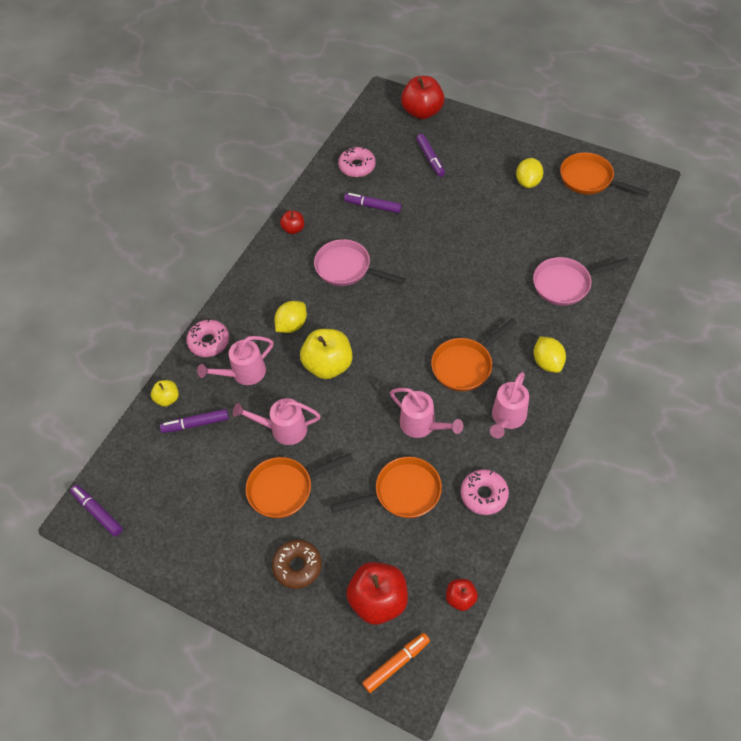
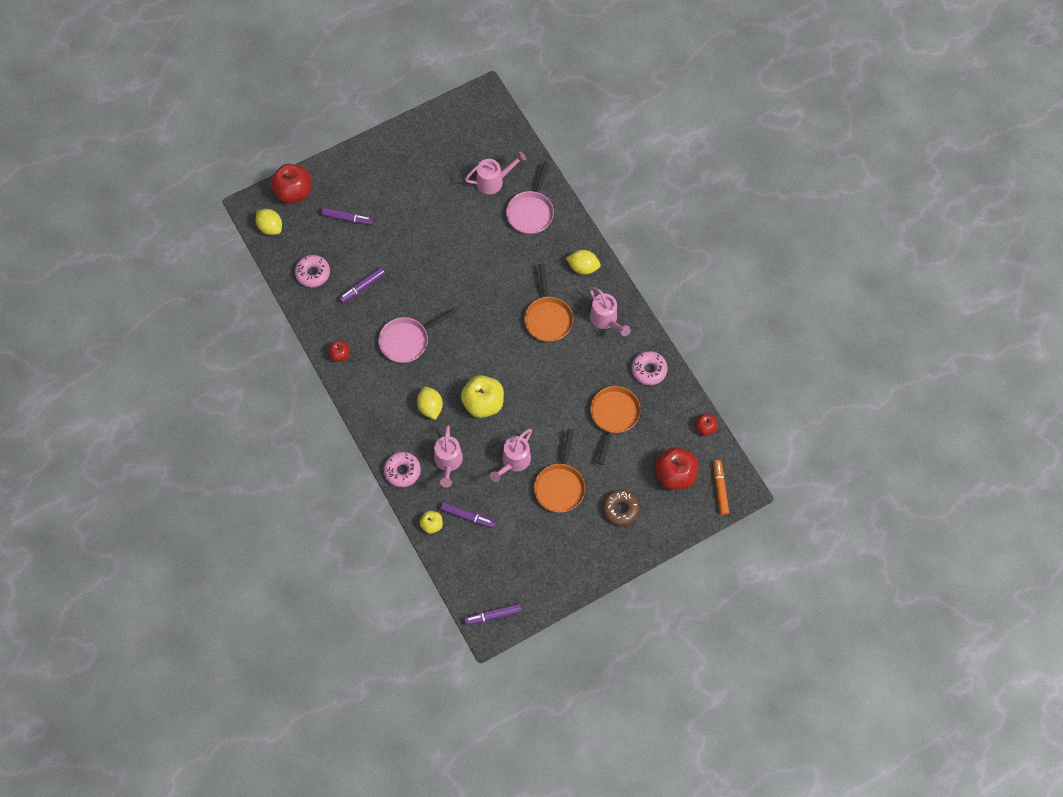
camera: 60 degrees left, 10 degrees up
(195, 424) = (467, 516): purple marker -> purple marker turned 90 degrees counterclockwise
(422, 425) = (574, 374): pink watering can -> pink watering can (494, 181)
(528, 182) = (424, 171): yellow lemon -> yellow lemon (270, 227)
(590, 179) = (454, 130): orange pan -> none

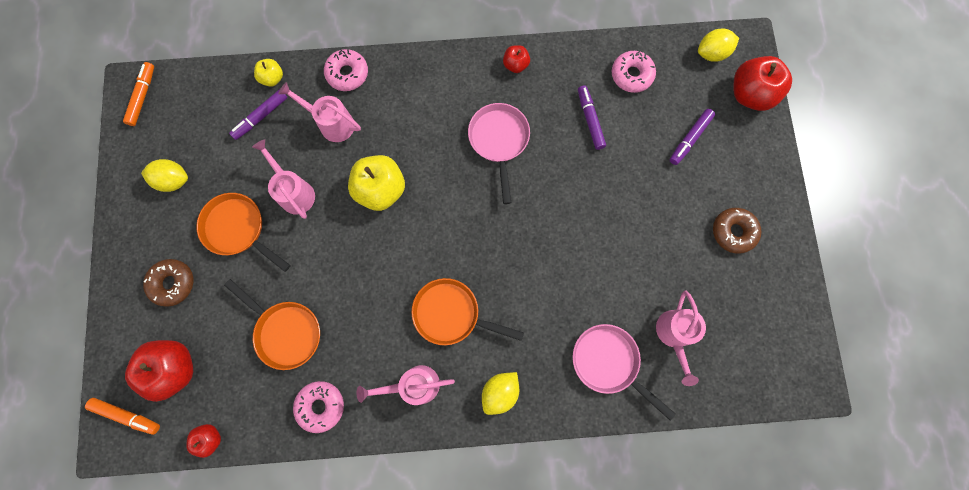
camera: 115 degrees right, 10 degrees up
(405, 170) = (733, 232): none -> brown donut
(430, 407) = (406, 132): yellow lemon -> yellow lemon (174, 180)
(493, 615) = (142, 96): purple marker -> orange marker

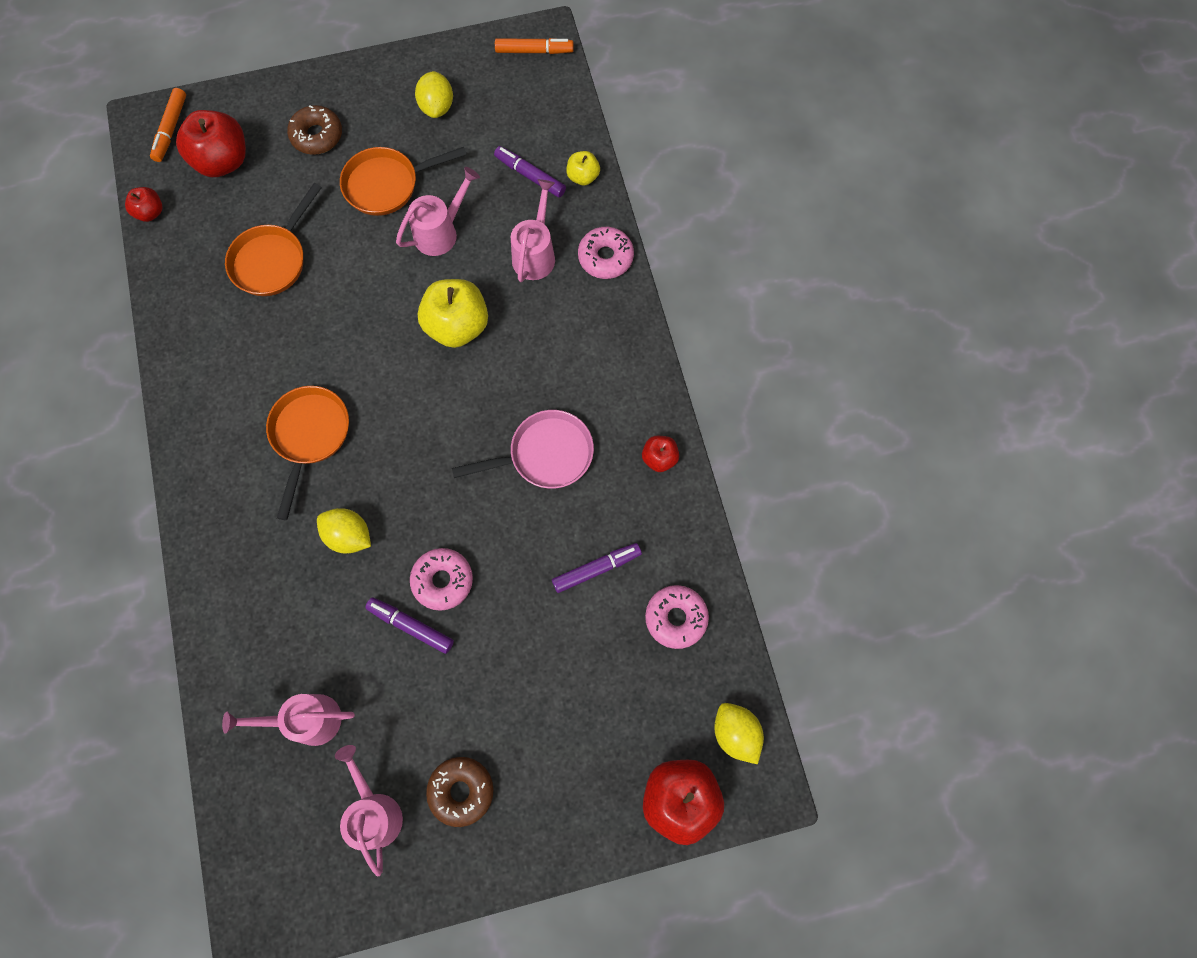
camera: 80 degrees right, 5 degrees down
(238, 229) = (387, 185): orange pan -> orange pan turned 135 degrees counterclockwise
(320, 406) = (191, 314): pink donut -> pink donut (442, 580)
(413, 385) = (221, 408): pink watering can -> pink watering can (374, 811)
(500, 392) = (219, 508): yellow lemon -> yellow lemon (349, 536)
(609, 362) = (264, 637): pink pan -> none
(689, 139) = (592, 713): purple marker -> purple marker (411, 626)

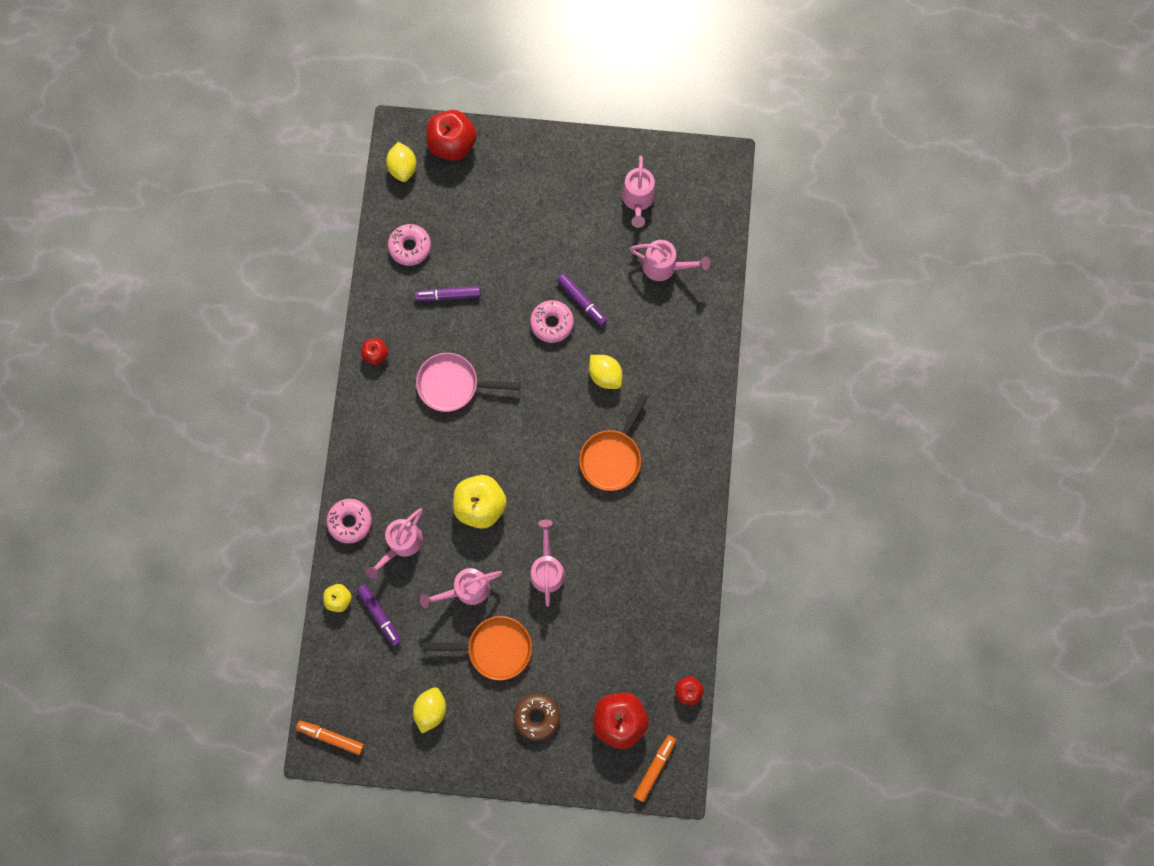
camera: 160 degrees left, 5 degrees up
(273, 260) = (602, 612): orange pan -> none
(352, 284) = (547, 568): none -> pink watering can
(461, 791) = (582, 193): brown donut -> none

